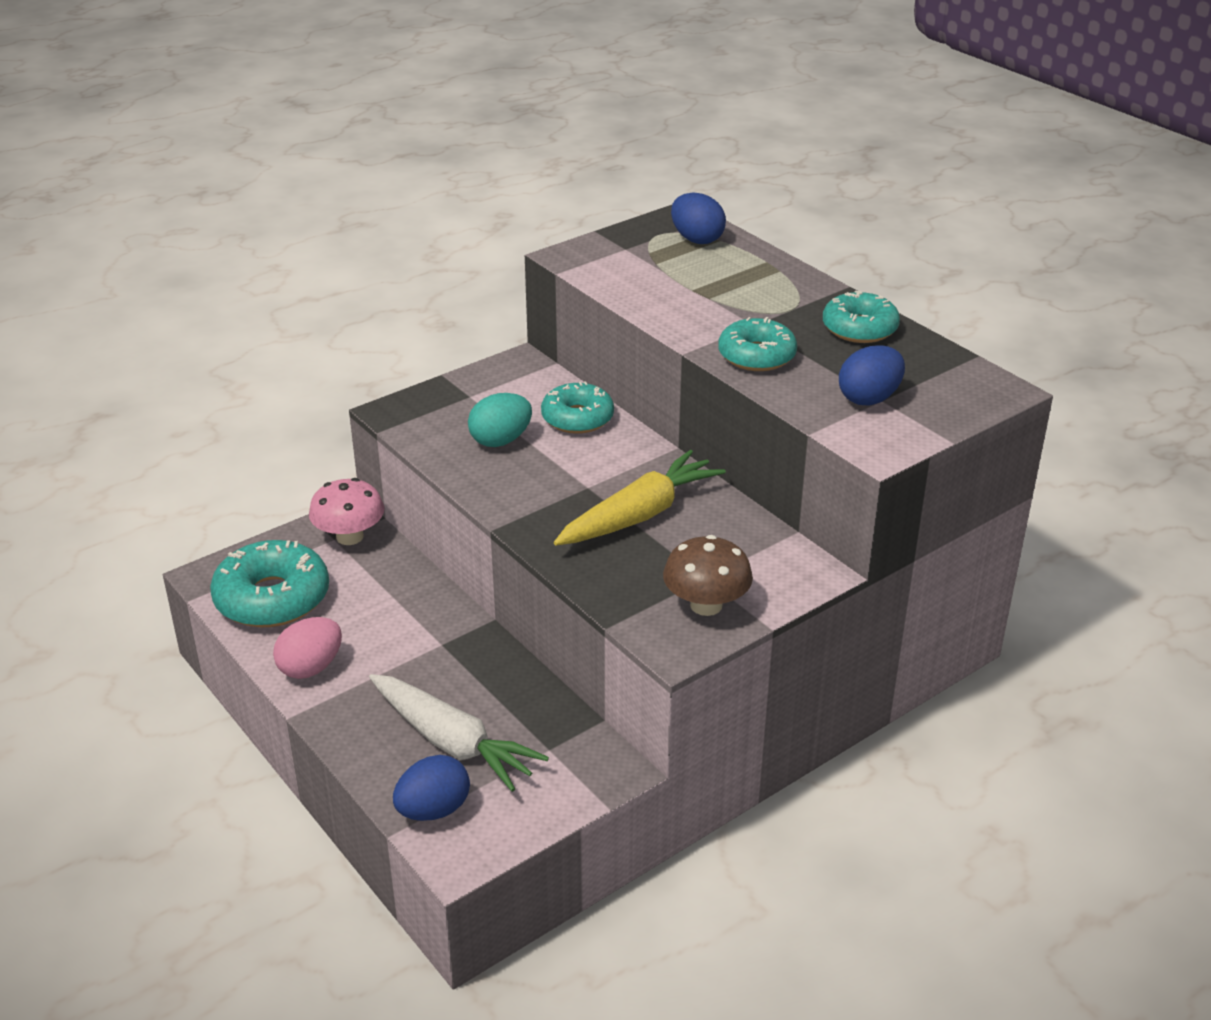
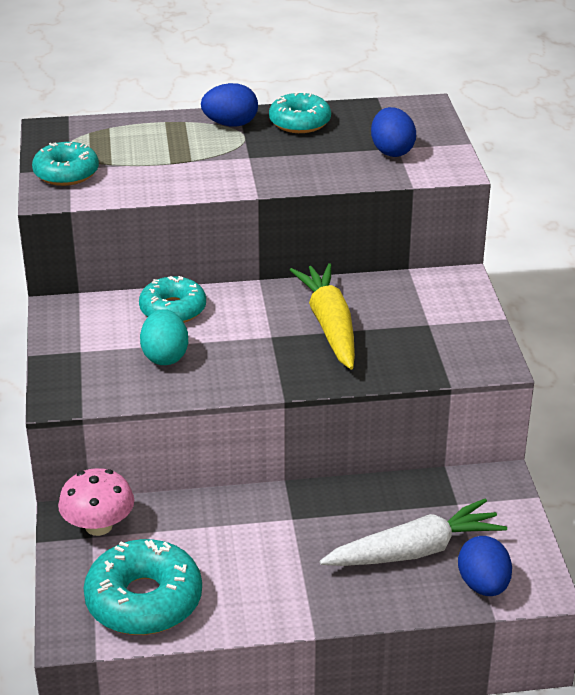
camera: 60 degrees left, 0 degrees up
(311, 667) = (261, 603): pink egg -> none
(696, 239) = (95, 136): blue egg -> blue egg (230, 124)
(706, 605) = (460, 335): brown mushroom -> none
(756, 356) = (294, 171): turquoise donut -> turquoise donut (66, 173)

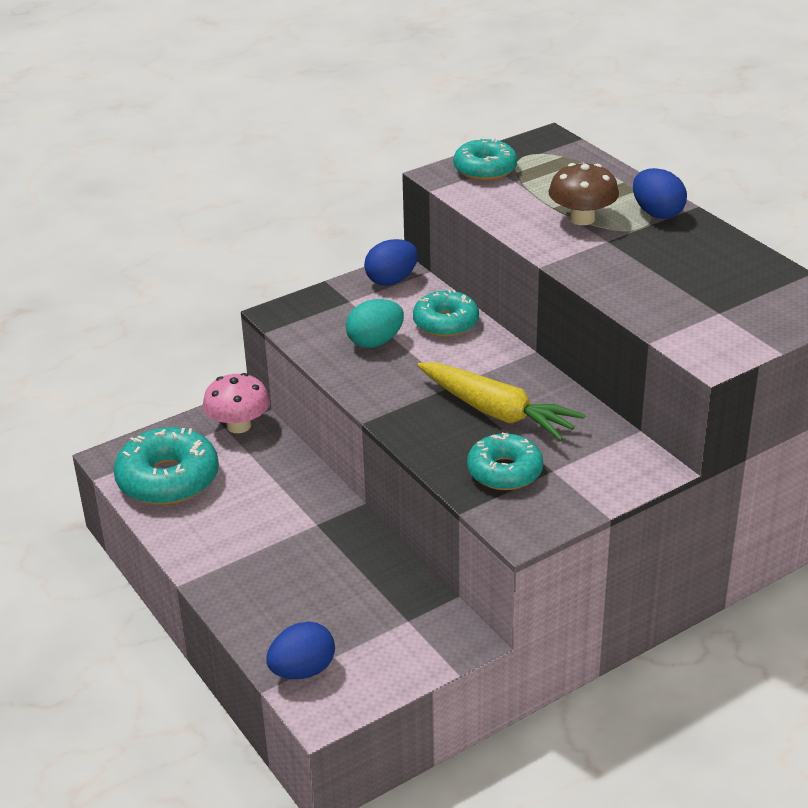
camera: 65 degrees right, 0 degrees up
(203, 156) = (582, 219): none -> brown mushroom
(299, 122) = (704, 246): turquoise donut -> turquoise donut (504, 471)
(330, 325) = (497, 412): yellow carrot -> yellow carrot turned 75 degrees clockwise
(392, 151) = (707, 311): blue egg -> blue egg (391, 280)
(415, 551) = (322, 612): white carrot -> none

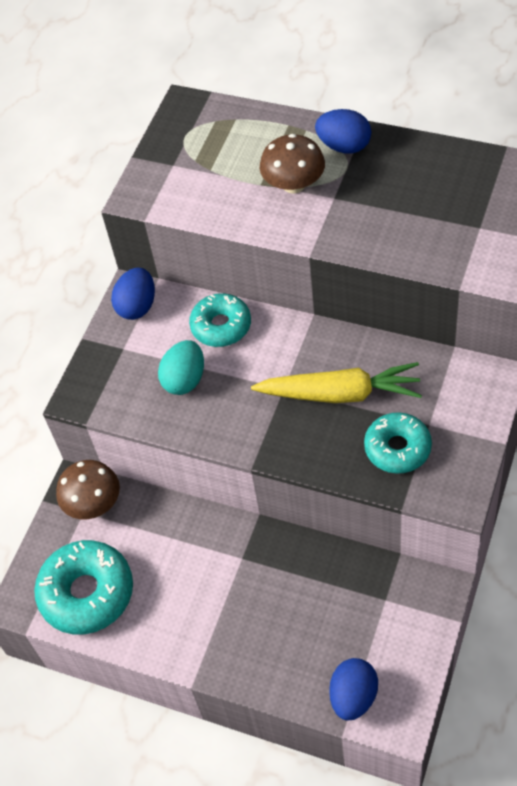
camera: 30 degrees left, 20 degrees up
(239, 426) = (93, 503): pink mushroom -> brown mushroom
(485, 169) = (167, 170): turquoise donut -> none

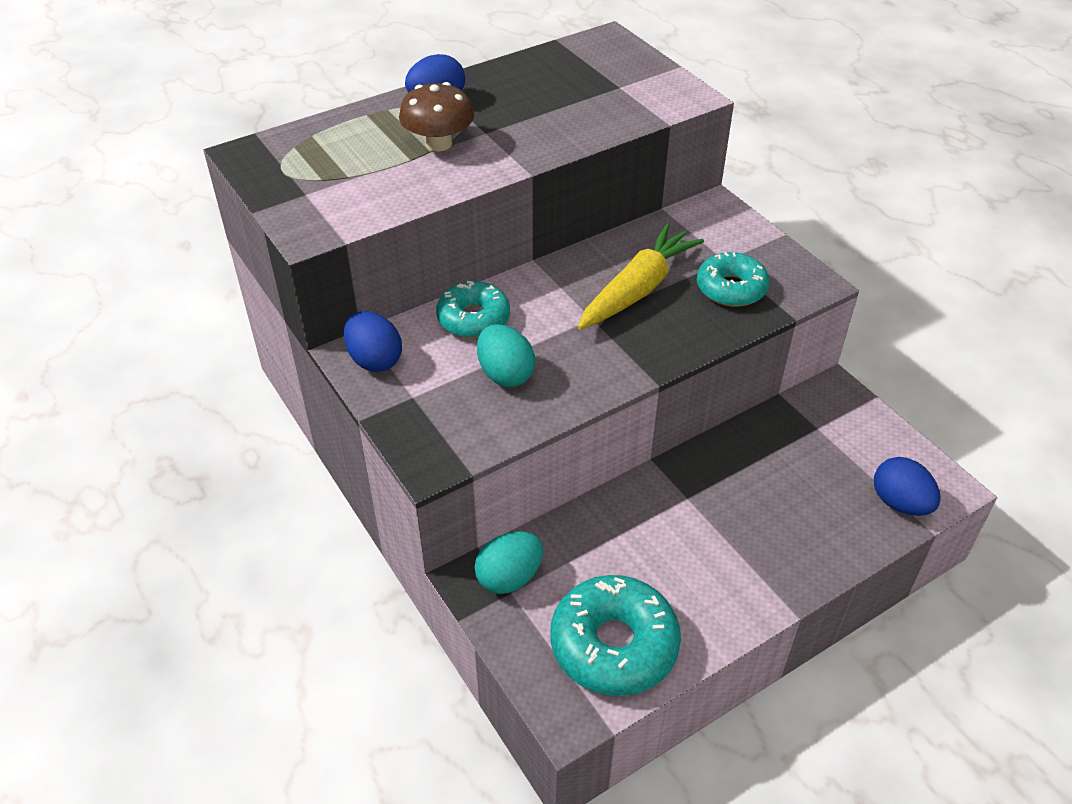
camera: 60 degrees left, 10 degrees down
(93, 503) = (509, 577): brown mushroom -> turquoise egg

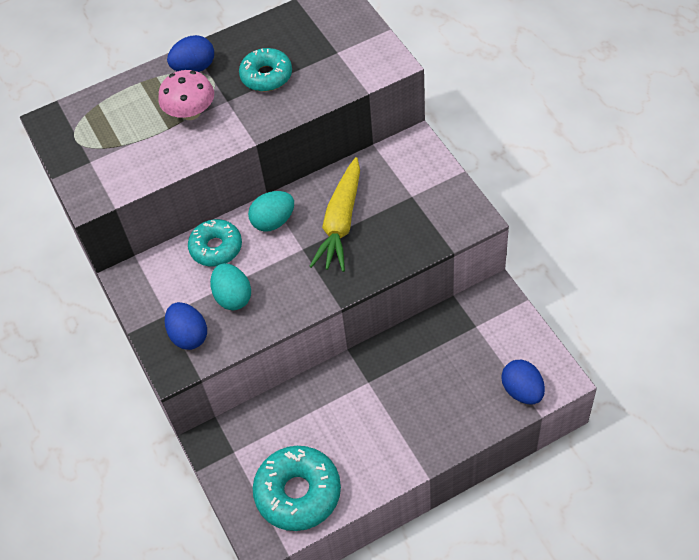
camera: 10 degrees right, 10 degrees up
(375, 360) = (142, 283): blue egg -> blue egg (189, 335)
(438, 143) = (190, 112): brown mushroom -> pink mushroom
(509, 577) = (234, 440): turquoise egg -> turquoise egg (273, 221)
(638, 289) = (340, 222): yellow carrot -> yellow carrot turned 150 degrees clockwise
(731, 288) = (411, 223): turquoise donut -> turquoise donut (266, 76)

